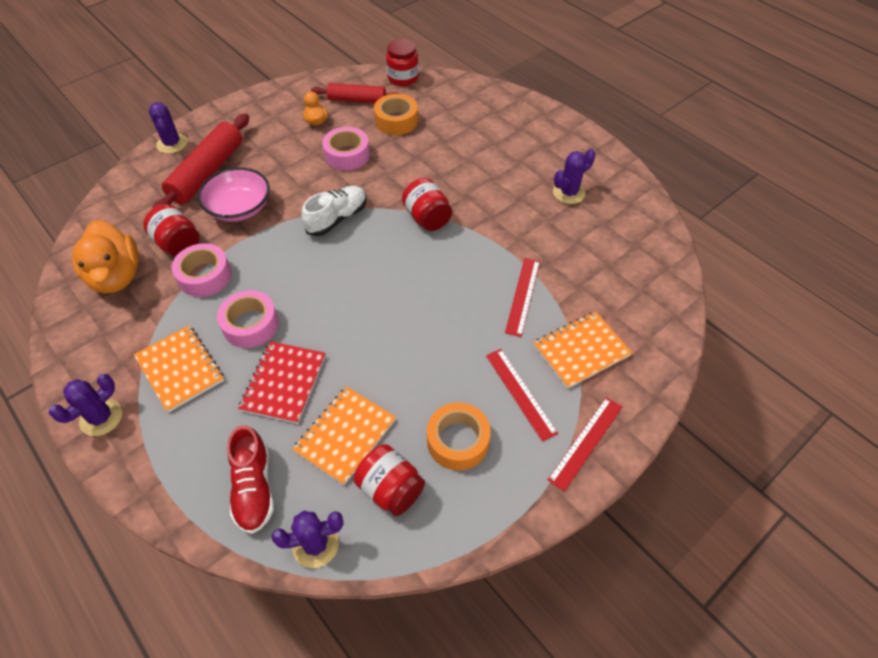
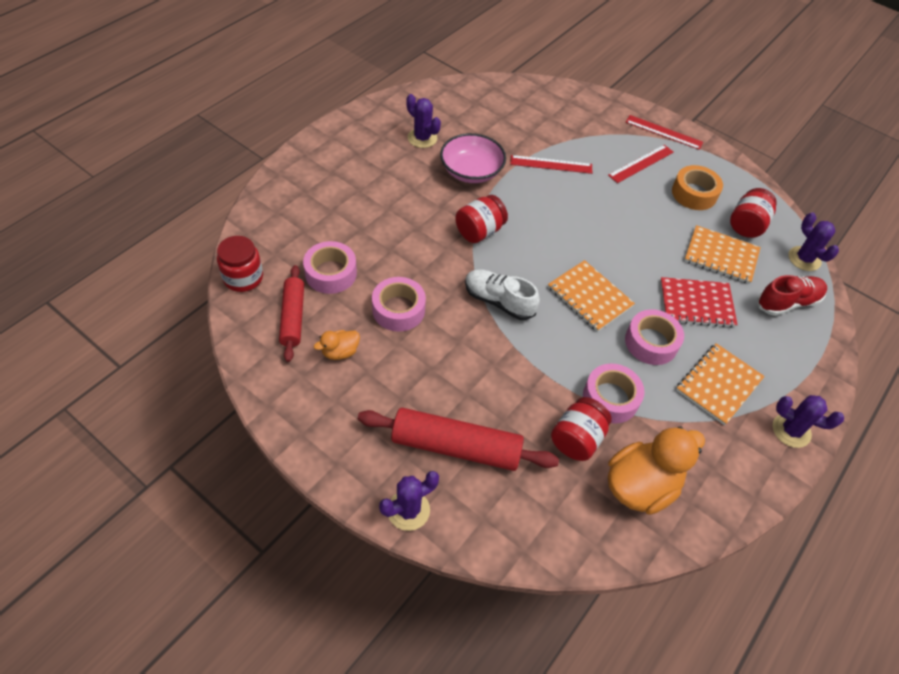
camera: 105 degrees left, 0 degrees up
(239, 208) = (506, 394): pink bowl -> pink bowl (471, 171)
(396, 121) = (331, 273): orange tape -> pink tape
(581, 350) = (591, 133): orange notebook -> orange notebook (589, 297)

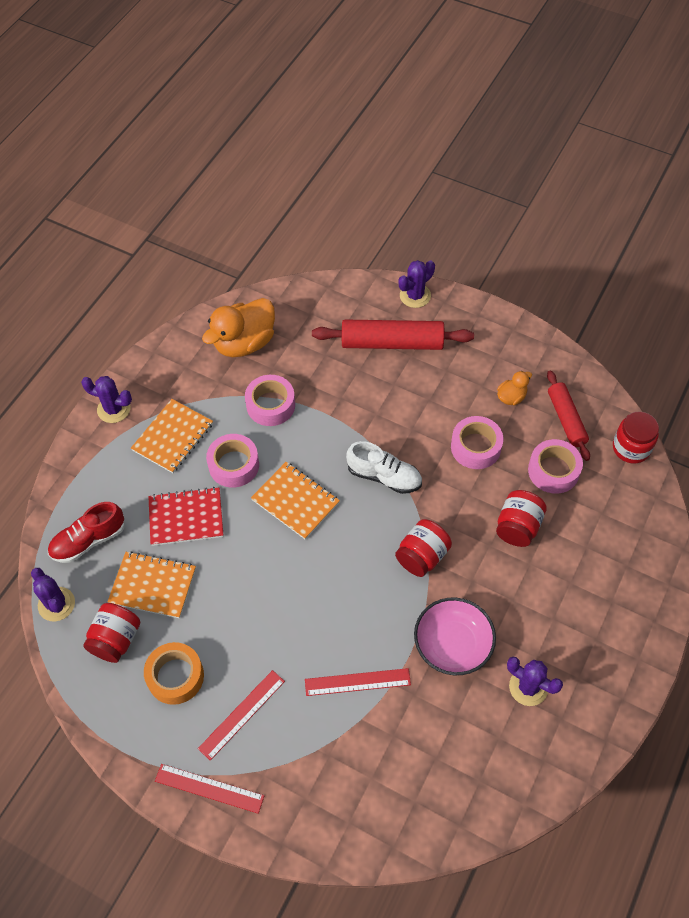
camera: 175 degrees right, 5 degrees up
(577, 439) = (297, 367): red jar -> red jar (518, 527)

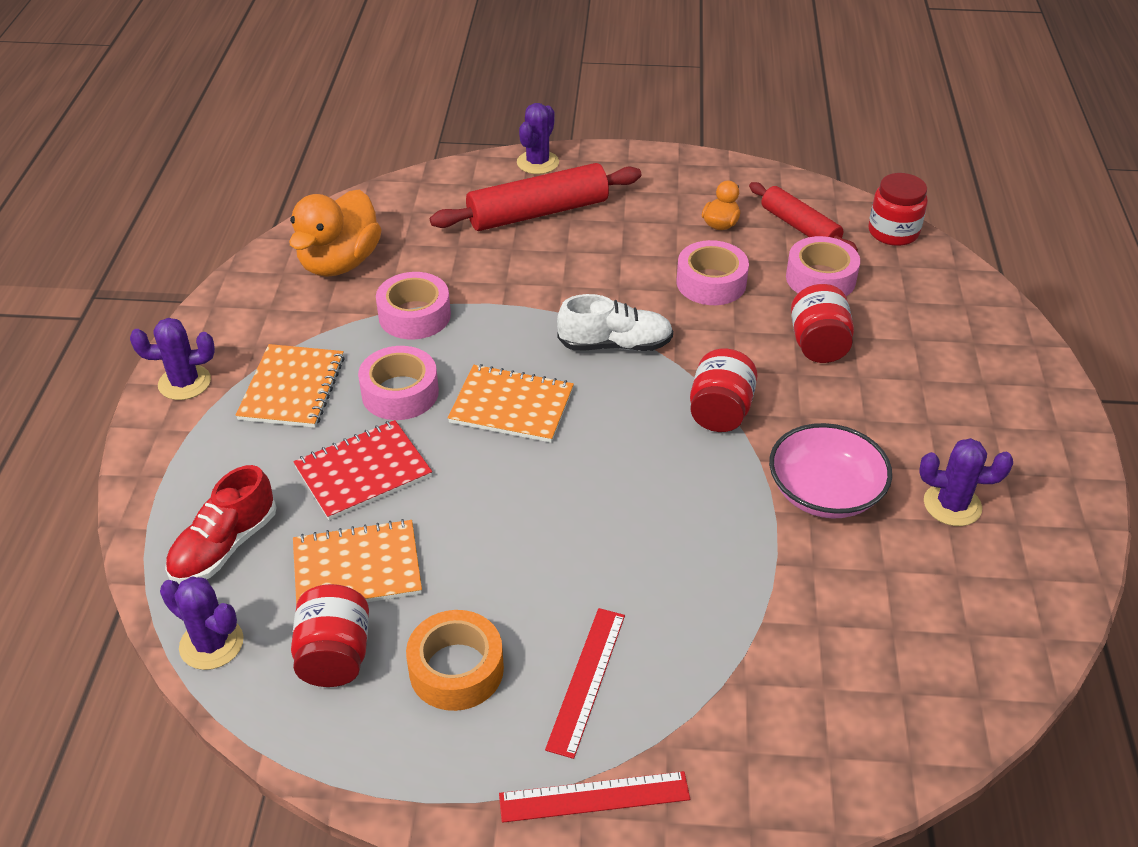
camera: 25 degrees left, 15 degrees down
(357, 682) = (728, 579): red ruler -> none

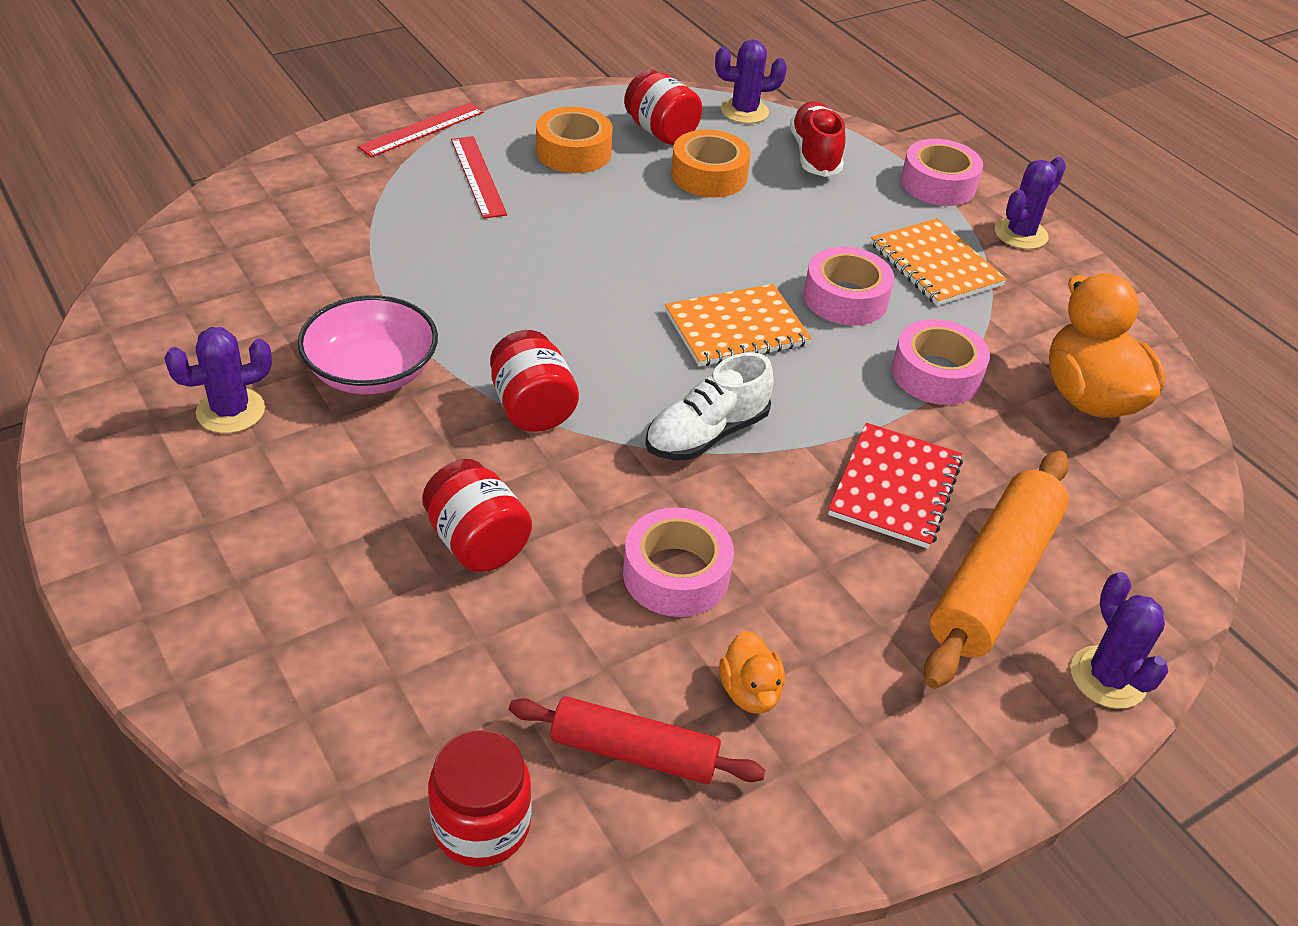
camera: 140 degrees right, 0 degrees up
(357, 568) = (709, 175): orange notebook -> orange tape
(363, 472) = (789, 230): red notebook -> red notebook (895, 488)
(538, 213) = (994, 579): red rolling pin -> orange rolling pin
(820, 278) = (539, 657): pink tape -> pink tape (938, 184)

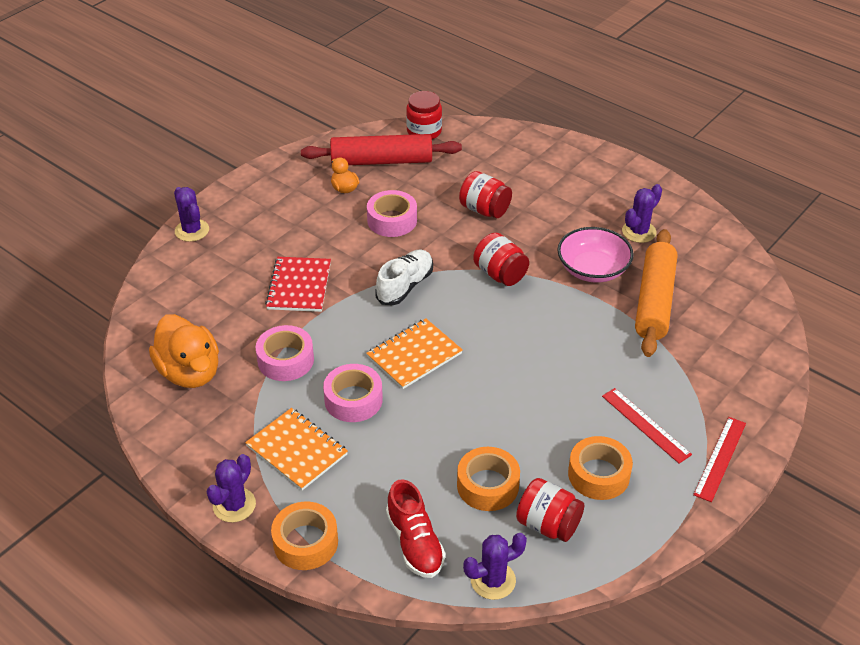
camera: 165 degrees right, 0 degrees up
(634, 752) = (381, 161): red rolling pin -> red rolling pin, size x1.56
(938, 184) = (305, 542): pink tape -> orange tape
(994, 579) = (244, 256): orange rolling pin -> orange rolling pin (654, 301)

